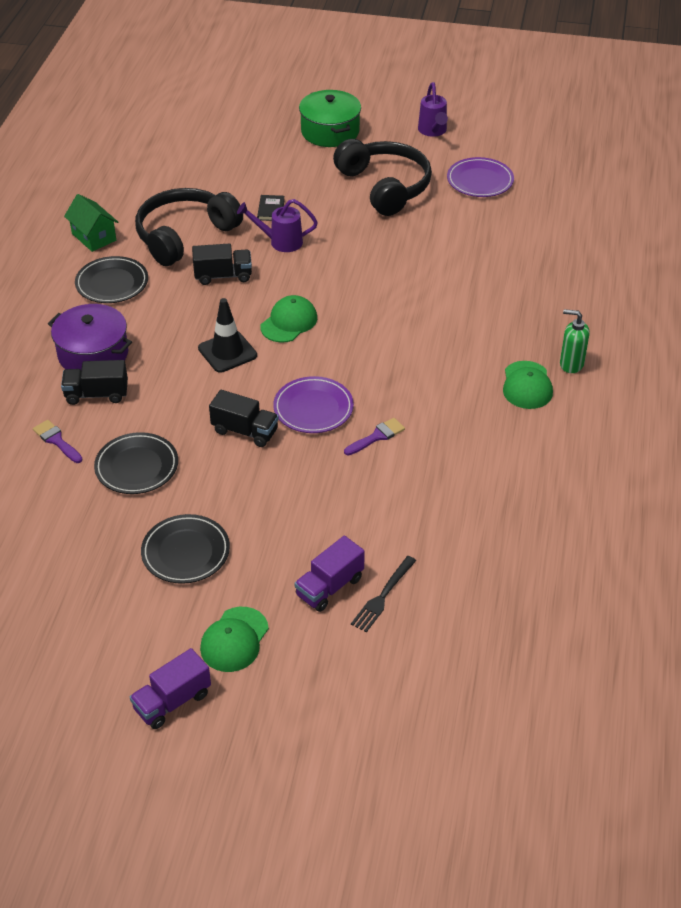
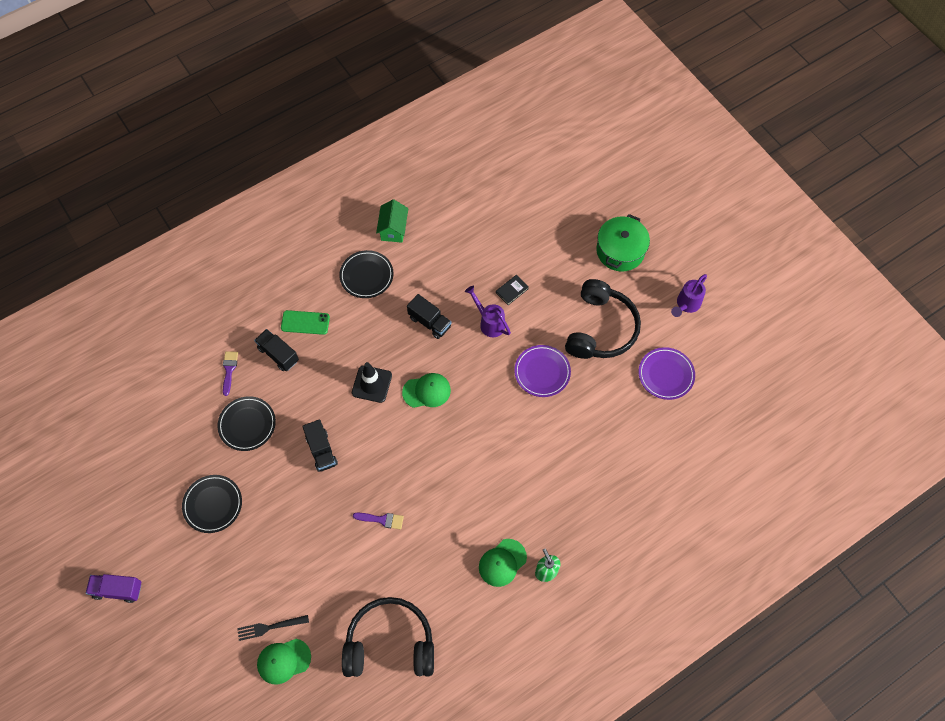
camera: 45 degrees right, 20 degrees up
(93, 354) = (305, 322): purple pot -> green phone
(184, 235) = (442, 270): black headphones -> black headphones (390, 643)
(234, 640) = (178, 582): green cap -> green cap (283, 661)
(313, 408) = (371, 468): purple plate -> purple plate (542, 372)
(329, 587) = (252, 595): purple truck -> none

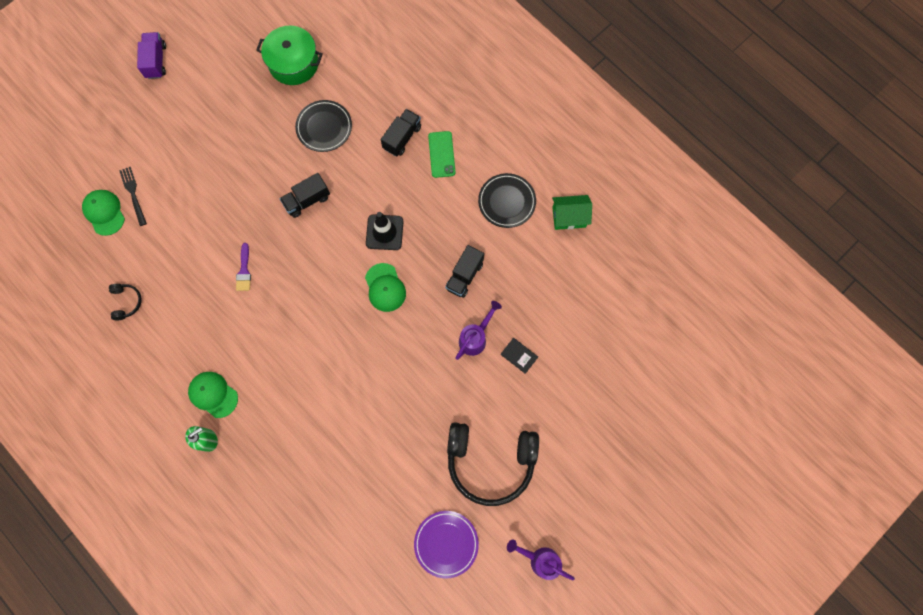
camera: 80 degrees right, 10 degrees up
(213, 504) = (242, 117): black plate -> none
(229, 370) = (378, 97): purple brush -> none
(390, 643) = (126, 302): black headphones -> black headphones, size x0.42
(542, 372) = (426, 403): purple plate -> none
(620, 251) = (596, 472): green pot -> green pot (293, 63)

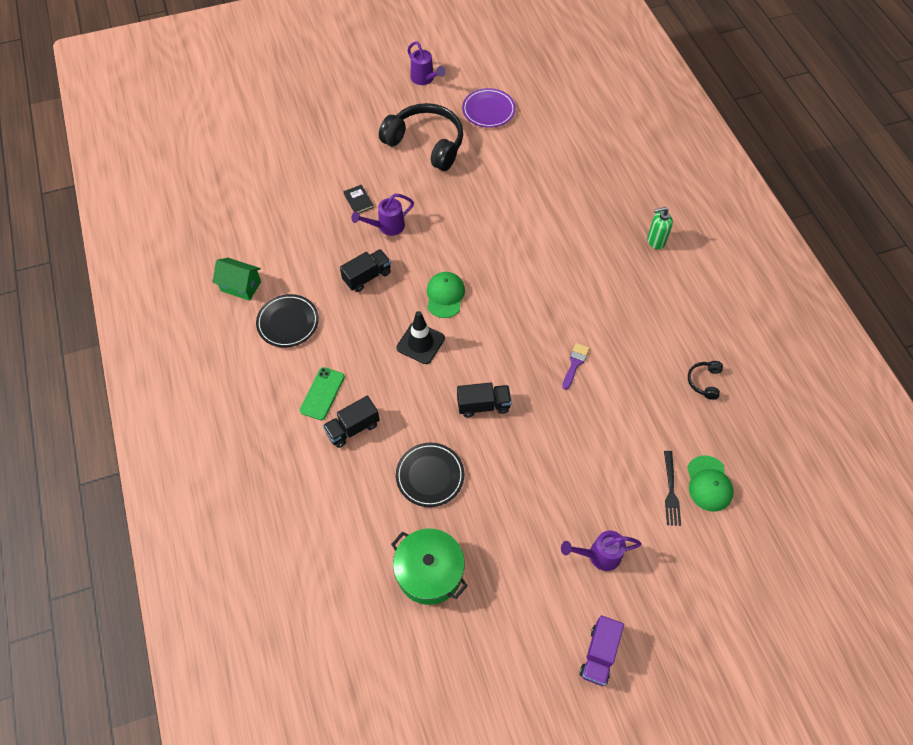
camera: 155 degrees left, 15 degrees down
(176, 124) = (598, 555): none -> purple watering can
(213, 394) = (640, 272): green cap -> none

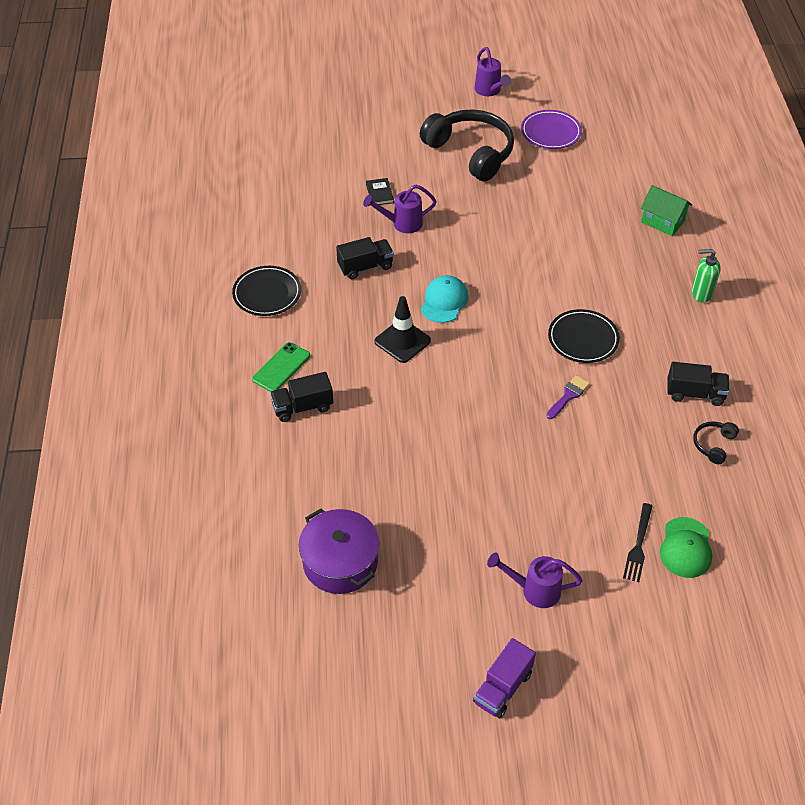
camera: 15 degrees right, 10 degrees down
(241, 286) = (229, 250): green house -> green house (662, 221)
(429, 572) = (340, 562): green pot -> purple pot
(430, 476) = (371, 470): black plate -> black plate (583, 339)
(445, 295) = (444, 301): green cap -> turquoise cap
(483, 405) = (452, 415): black truck -> black truck (695, 393)

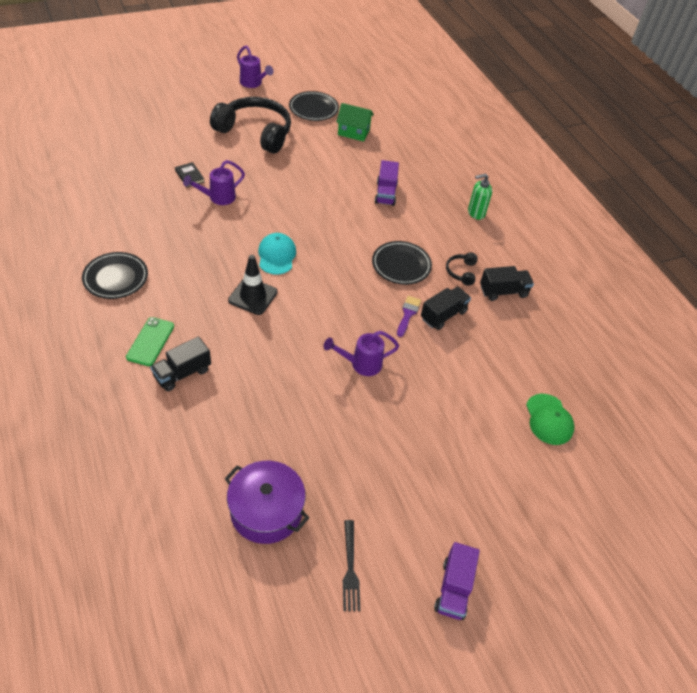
camera: 25 degrees left, 0 degrees up
(365, 267) = (198, 239): black truck -> black truck (443, 315)
(534, 590) = (445, 489): purple watering can -> purple watering can (361, 364)
(551, 132) = (313, 109): purple plate -> black plate
(598, 251) = (385, 193): none -> purple truck
(638, 545) = (512, 427): black fork -> black fork (350, 569)
(662, 221) = (425, 163): green house -> green house (353, 132)
(713, 444) = (534, 329): black headphones -> black headphones (461, 272)

